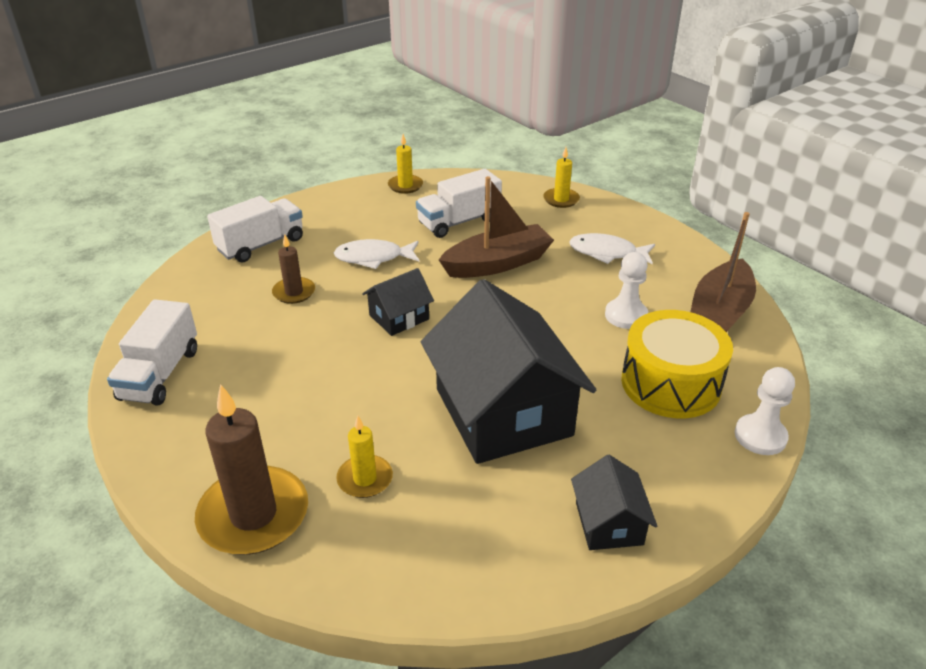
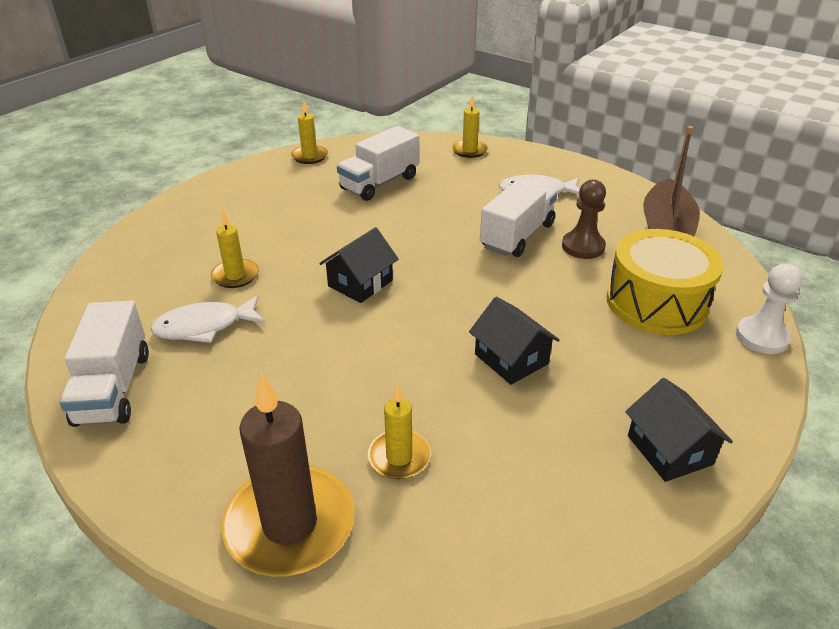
camera: 15 degrees left, 0 degrees up
(261, 245) = (178, 233): white truck -> white truck (517, 236)
(294, 292) = (235, 276): brown candle -> yellow candle
(373, 258) = (307, 229): white fish -> white fish (204, 326)
(497, 263) = (436, 217): brown boat -> none
(503, 412) = (511, 359): black house -> black house, size x0.46
(626, 315) = (583, 246): white pawn -> brown pawn

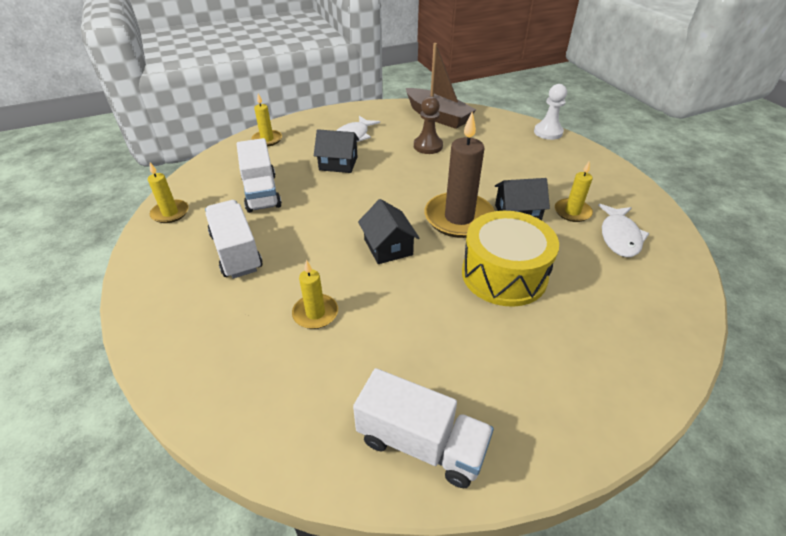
camera: 60 degrees left, 5 degrees up
(204, 326) = (375, 354): white fish -> white fish (619, 237)
(290, 524) = (628, 364): brown candle -> brown candle (459, 218)
(399, 457) = (584, 291): yellow candle -> yellow candle (572, 212)
(517, 236) = (394, 163): white truck -> white truck (236, 252)
(656, 302) = (500, 147): yellow drum -> yellow drum (504, 274)
(669, 450) = (617, 193): black house -> black house (338, 163)

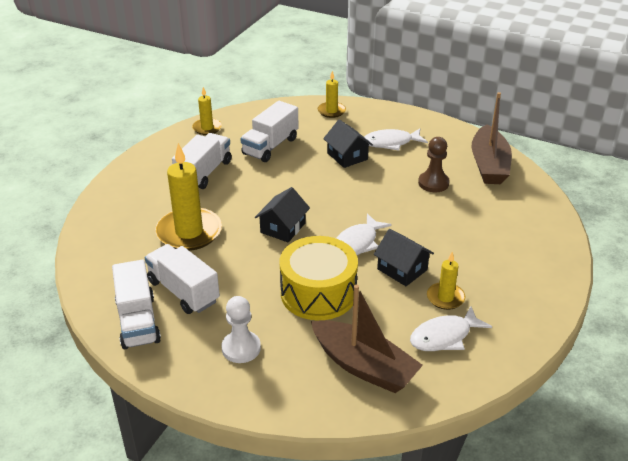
camera: 50 degrees right, 5 degrees down
(315, 313) = (189, 232): yellow candle -> yellow candle, size x1.89
(408, 371) = (183, 291): none -> white truck
(459, 218) = (357, 243): brown candle -> white fish
(548, 132) = (561, 235): white pawn -> white pawn (241, 348)
(627, 300) = (364, 366): none -> brown boat

